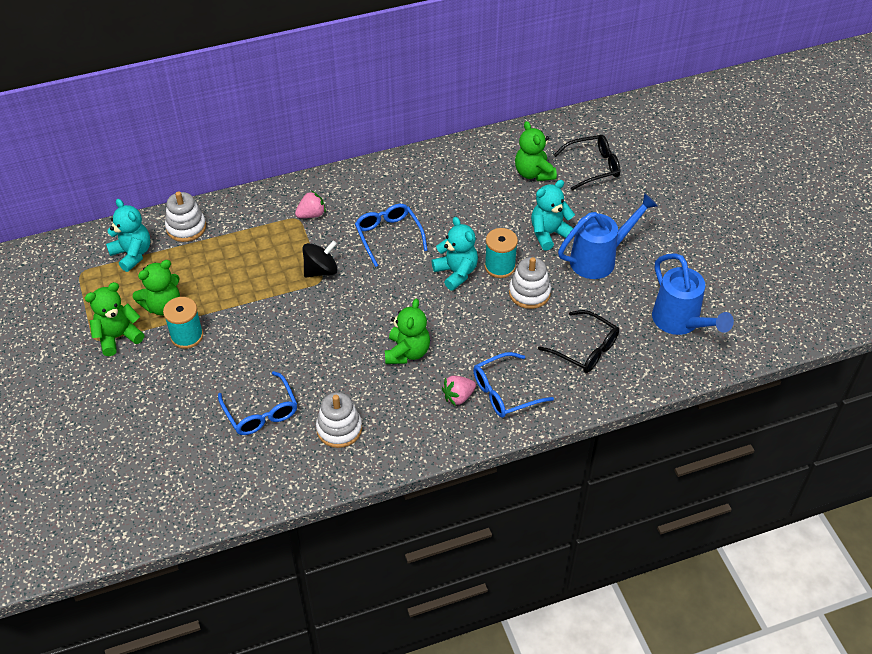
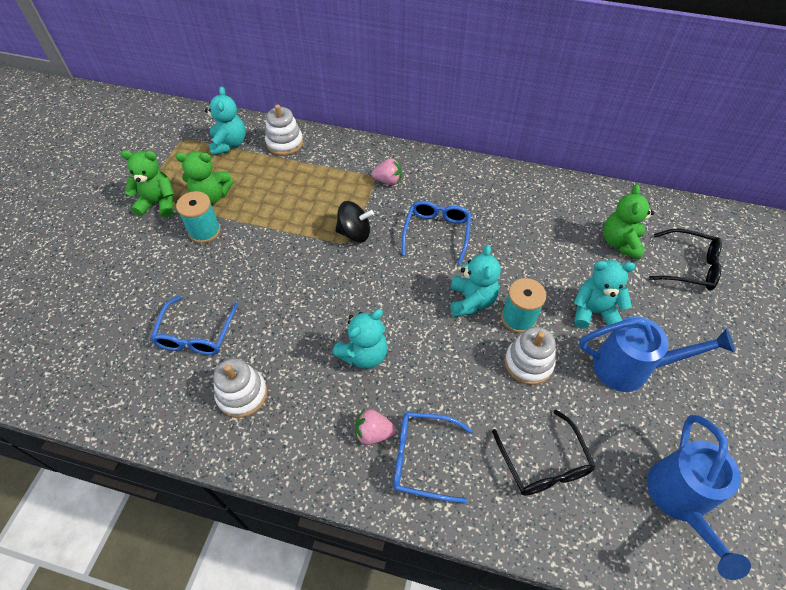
camera: 35 degrees right, 5 degrees up
(407, 352) = (364, 354): green teddy bear -> turquoise teddy bear

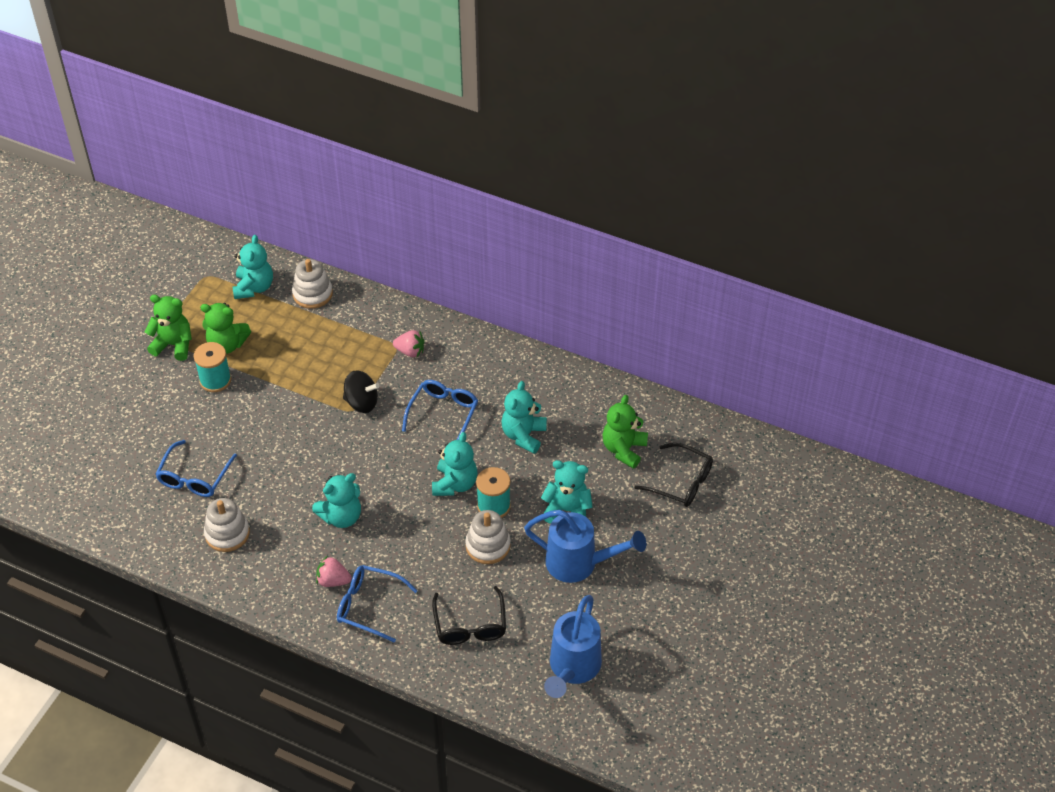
camera: 10 degrees right, 5 degrees down
(521, 243) = (523, 435): none -> turquoise teddy bear

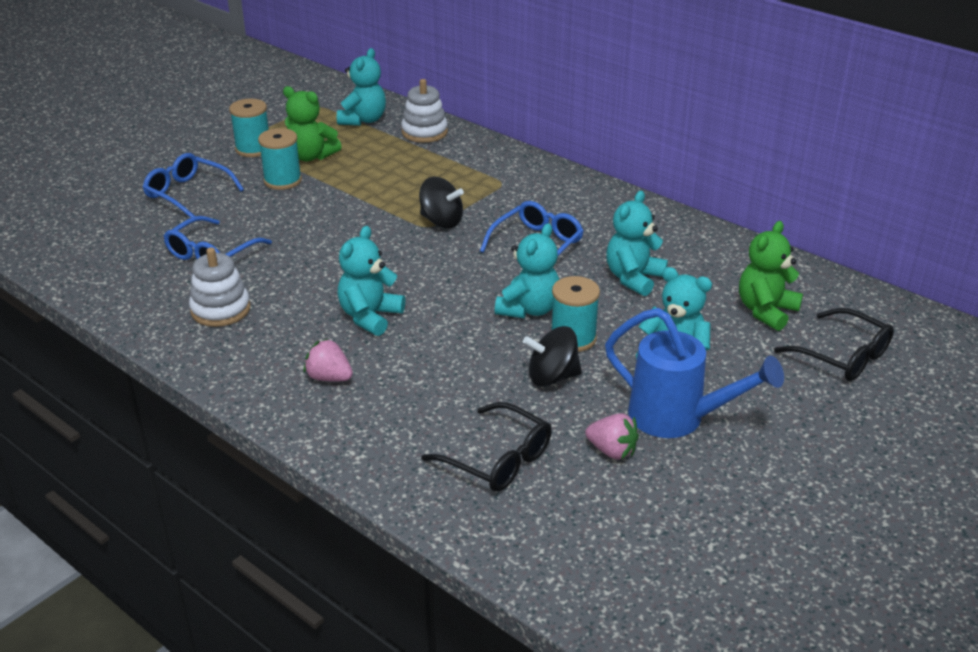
camera: 15 degrees right, 15 degrees down
(173, 345) = (253, 149): green teddy bear -> turquoise spool
(341, 516) = (370, 317): turquoise teddy bear -> turquoise teddy bear turned 135 degrees clockwise
(369, 606) = (364, 412): blue glasses -> blue glasses (188, 194)
(410, 351) = (516, 189): pink strawberry -> pink strawberry (612, 451)
(470, 625) = (497, 459): black glasses -> black glasses turned 60 degrees counterclockwise
(488, 545) = (552, 377): white stacking toy -> black spinning top
(572, 668) = (637, 542): blue watering can -> none

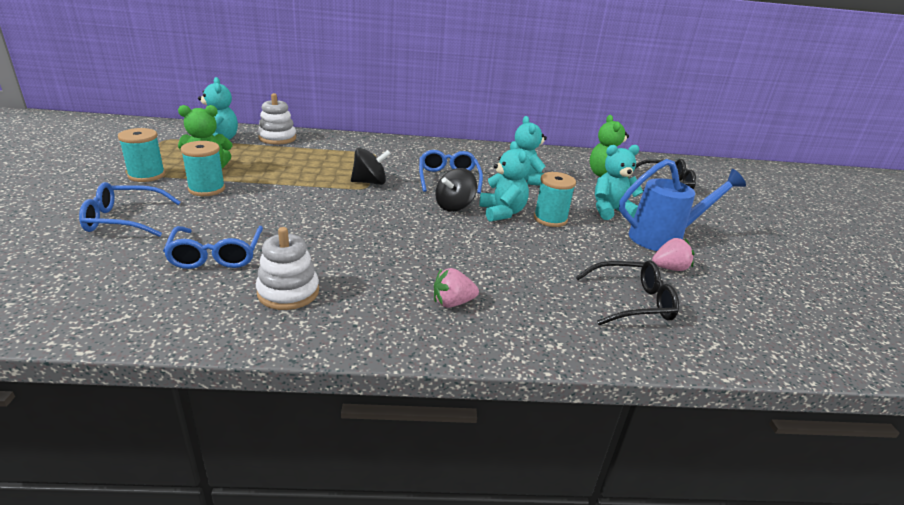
camera: 45 degrees left, 5 degrees down
(370, 317) = (415, 252): turquoise teddy bear -> none
(552, 377) = (576, 243): black spinning top -> black spinning top (454, 206)

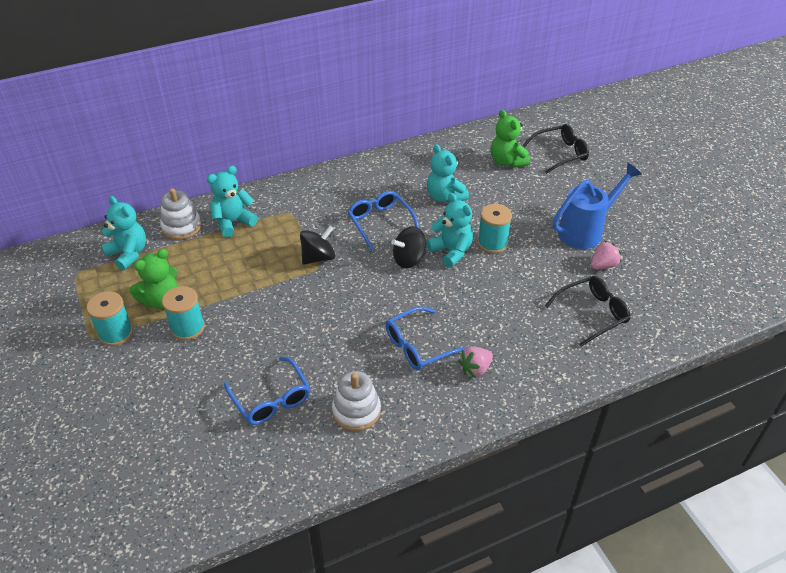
camera: 20 degrees left, 15 degrees up
(124, 220) = (158, 395): blue glasses -> blue glasses (418, 346)
(454, 206) = (409, 259): black spinning top -> black spinning top turned 45 degrees clockwise
(610, 211) = (533, 212): turquoise teddy bear -> turquoise teddy bear (233, 222)

